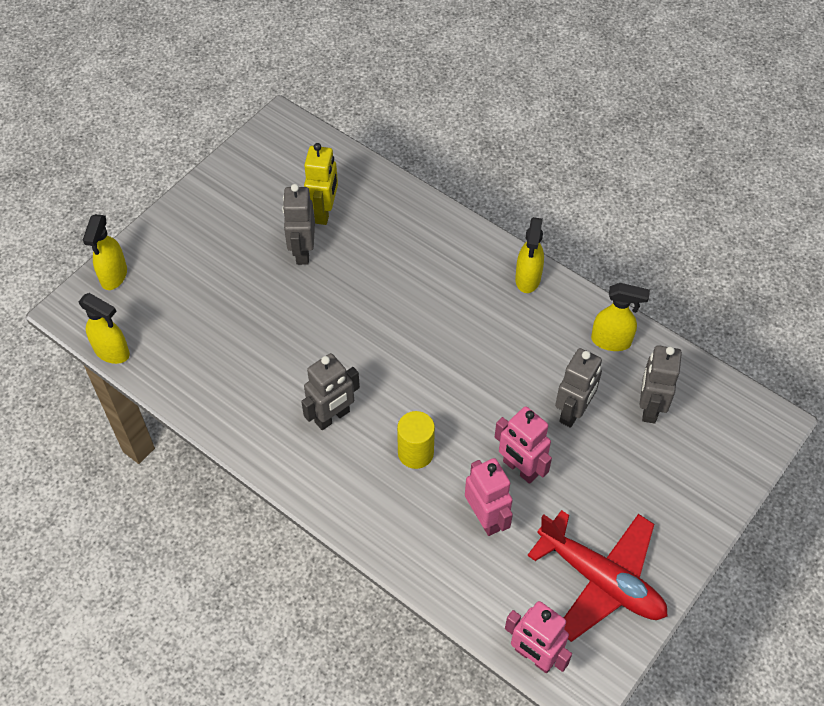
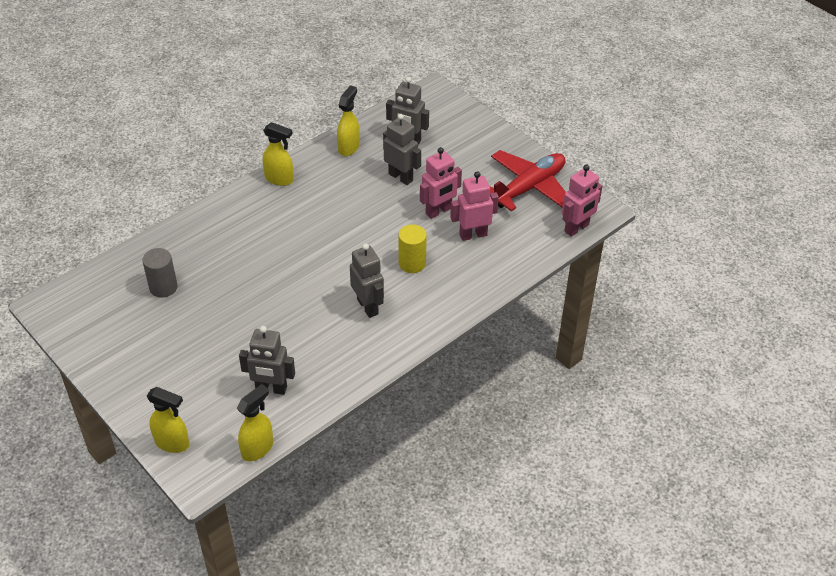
camera: 80 degrees left, 10 degrees down
(302, 252) = (199, 306): grey robot -> grey robot (271, 389)
(324, 212) = (163, 287): yellow robot -> grey cylinder

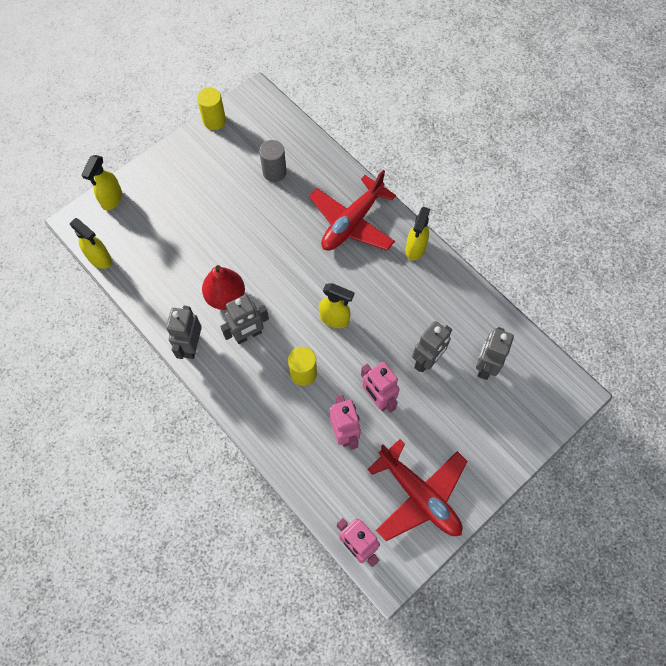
camera: 90 degrees right, 20 degrees up
(74, 344) = (214, 121): none -> yellow cylinder
(241, 224) = (352, 222): none -> red plane
(271, 389) = (159, 263): grey robot -> grey robot (191, 346)
(321, 326) = (226, 297): none -> red pear
(349, 147) = (468, 308): yellow spray bottle -> yellow spray bottle (335, 319)

